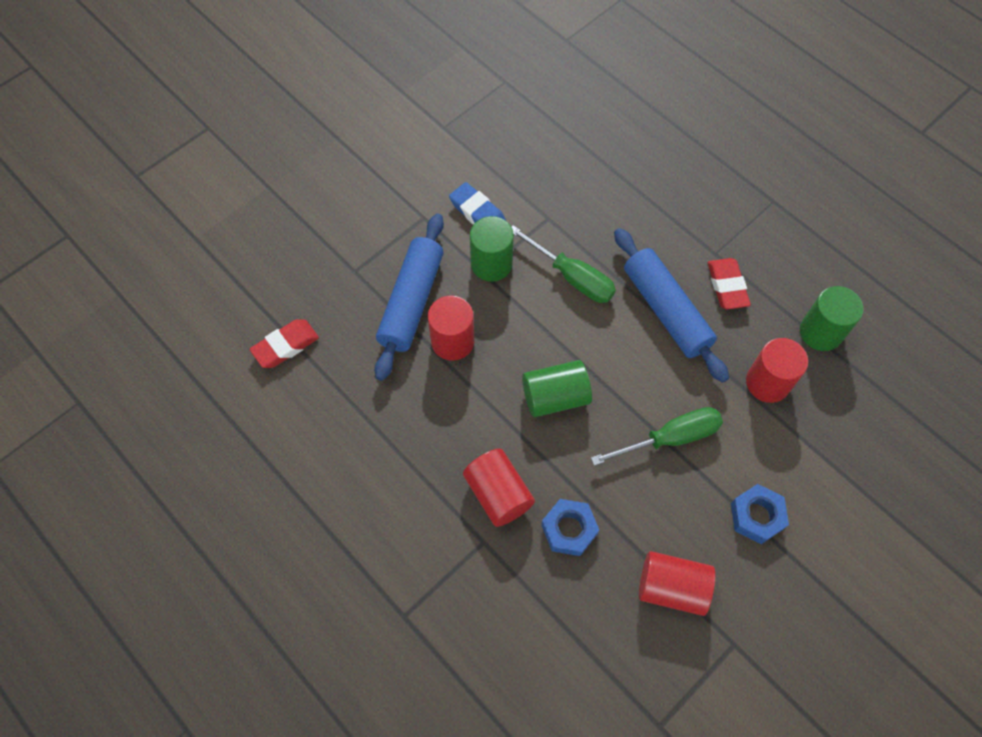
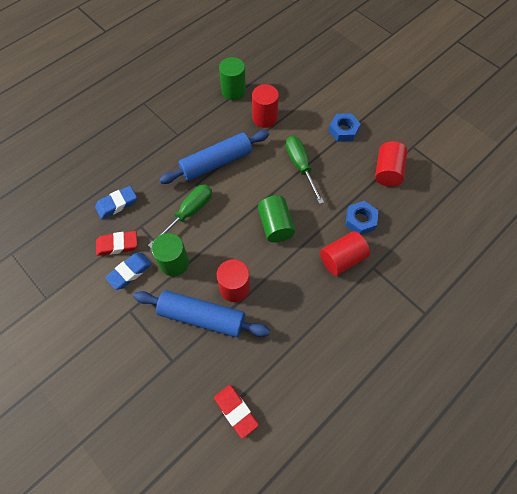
camera: 90 degrees left, 0 degrees up
(583, 186) = (117, 204): none -> blue eraser
(727, 286) = (201, 131): red eraser -> red eraser (117, 245)

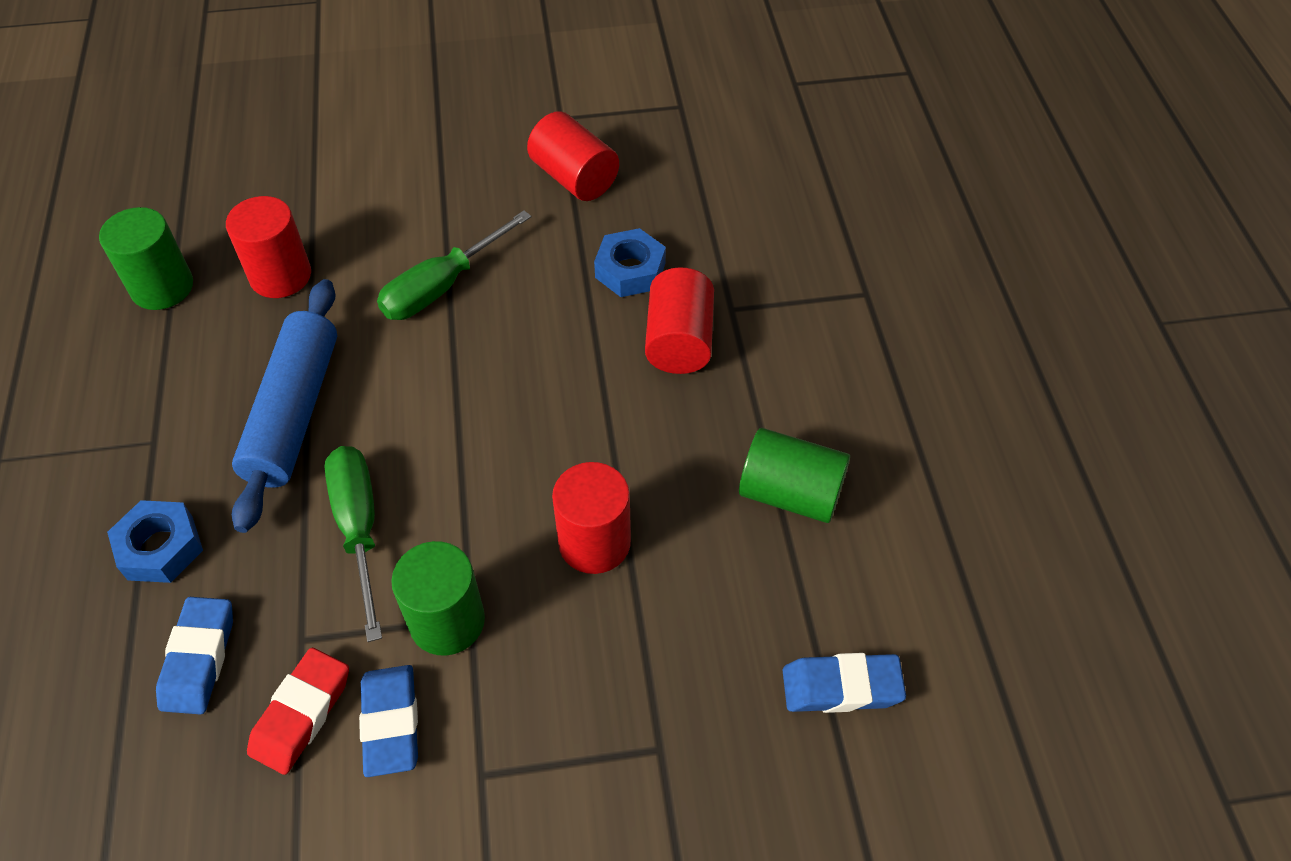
camera: 55 degrees left, 10 degrees down
(202, 316) = (607, 636): blue rolling pin -> none
(236, 411) = (841, 687): red eraser -> blue eraser
(275, 225) = (525, 398): green cylinder -> green cylinder (790, 493)
(300, 166) = (442, 286): green screwdriver -> green screwdriver turned 60 degrees counterclockwise
(343, 130) = (434, 183): blue nut -> blue nut (160, 548)

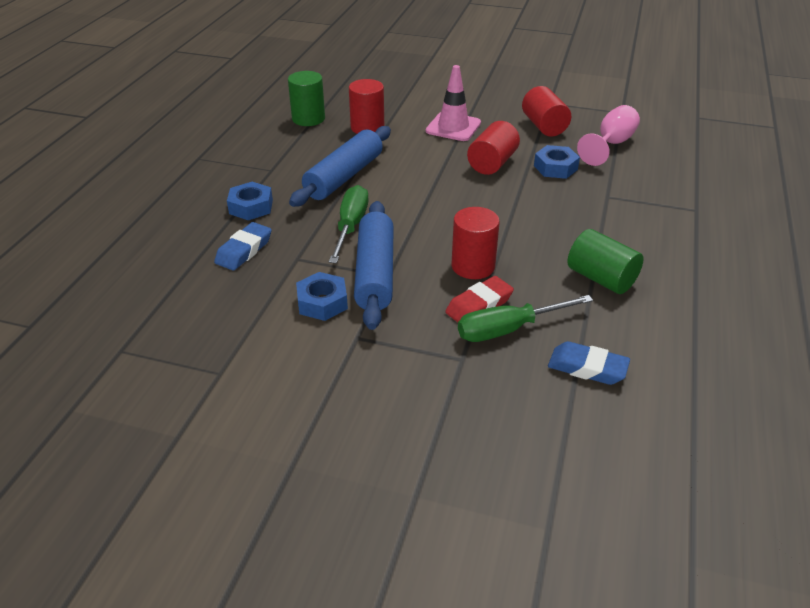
camera: 25 degrees right, 15 degrees down
(301, 714) = (280, 285): red eraser -> red eraser (479, 305)
(391, 723) = (322, 302): blue eraser -> blue nut
(428, 227) = (453, 127): none -> pink traffic cone
(442, 286) = (447, 150): green screwdriver -> green screwdriver (508, 329)
(447, 621) = (374, 273): green cylinder -> blue rolling pin
(679, 341) = (568, 201): red cylinder -> red cylinder (492, 163)
(692, 188) = (611, 144): none -> pink goblet

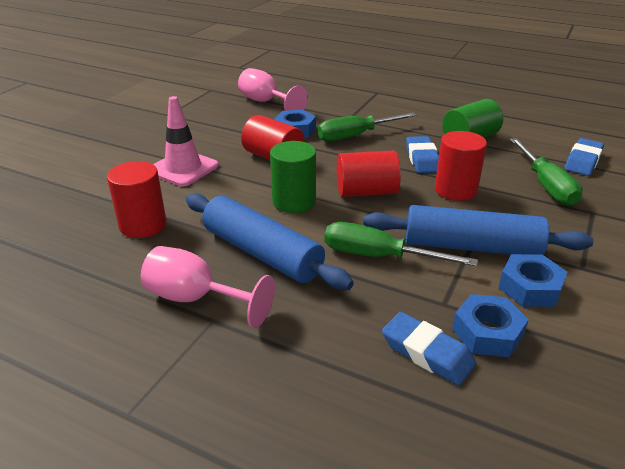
camera: 80 degrees left, 5 degrees down
(251, 207) = (314, 344): blue nut -> blue nut (487, 332)
(290, 161) = (196, 299): none -> pink goblet
(308, 119) = (77, 274): green cylinder -> green cylinder (294, 201)
(479, 305) = (515, 194): red eraser -> none
(530, 245) = (422, 159): none -> blue eraser
(544, 126) = (214, 123): red cylinder -> red cylinder (366, 192)
(562, 202) = (355, 136): none -> green screwdriver

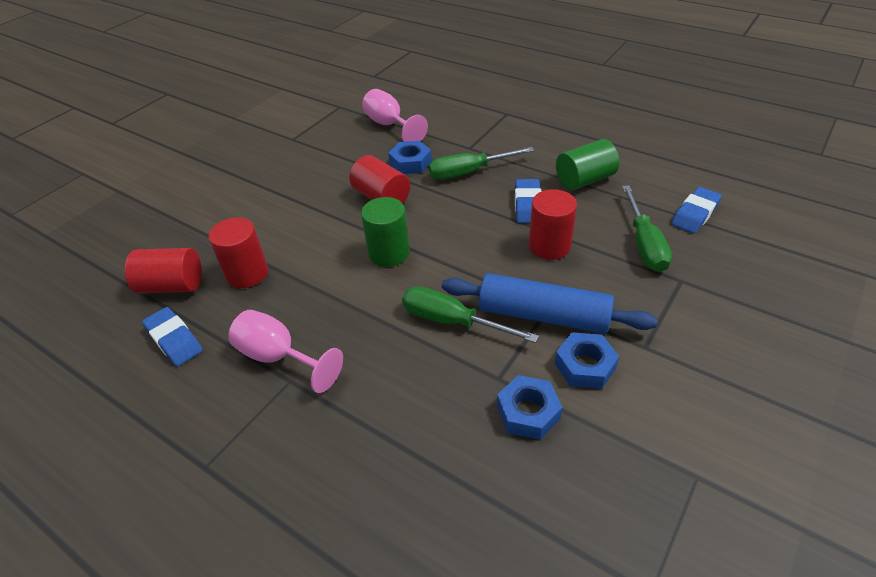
camera: 10 degrees right, 10 degrees up
(183, 168) = (294, 208): pink traffic cone -> none
(262, 253) = (346, 311): blue rolling pin -> none
(366, 192) = (460, 244): red cylinder -> red cylinder (172, 285)
(427, 353) = (466, 429): blue eraser -> blue eraser (174, 340)

